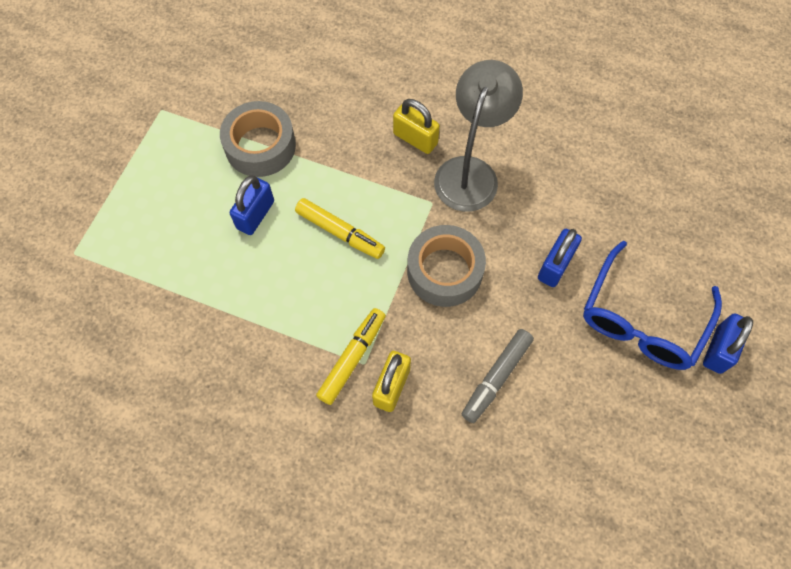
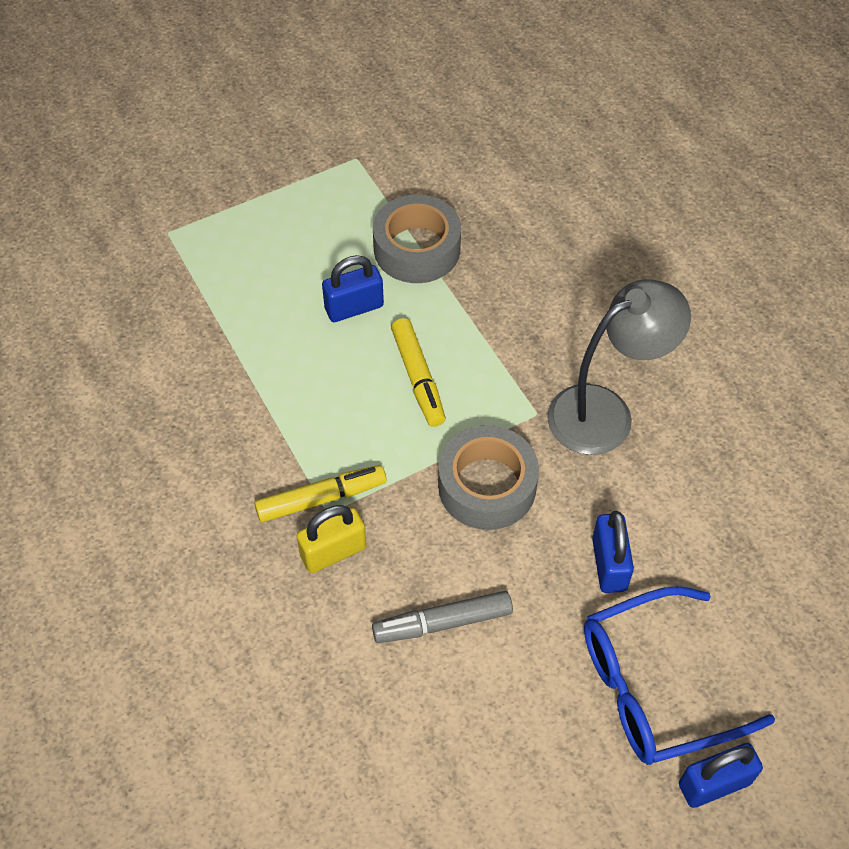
camera: 40 degrees right, 10 degrees down
(415, 139) = (577, 342): yellow padlock -> none
(555, 266) = (609, 564): blue padlock -> blue padlock turned 75 degrees counterclockwise

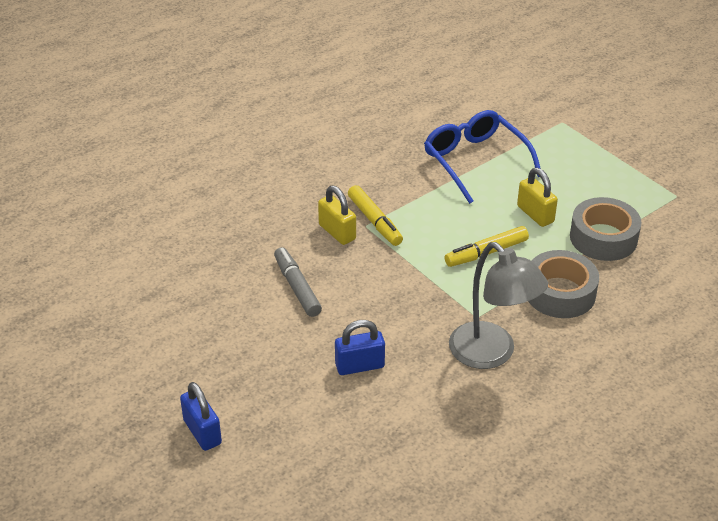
camera: 80 degrees right, 15 degrees down
(354, 307) = (535, 214): blue padlock -> yellow padlock
(487, 486) = (407, 297): grey tape -> grey tape (560, 293)
(656, 686) = (269, 397): blue glasses -> blue glasses (476, 162)

